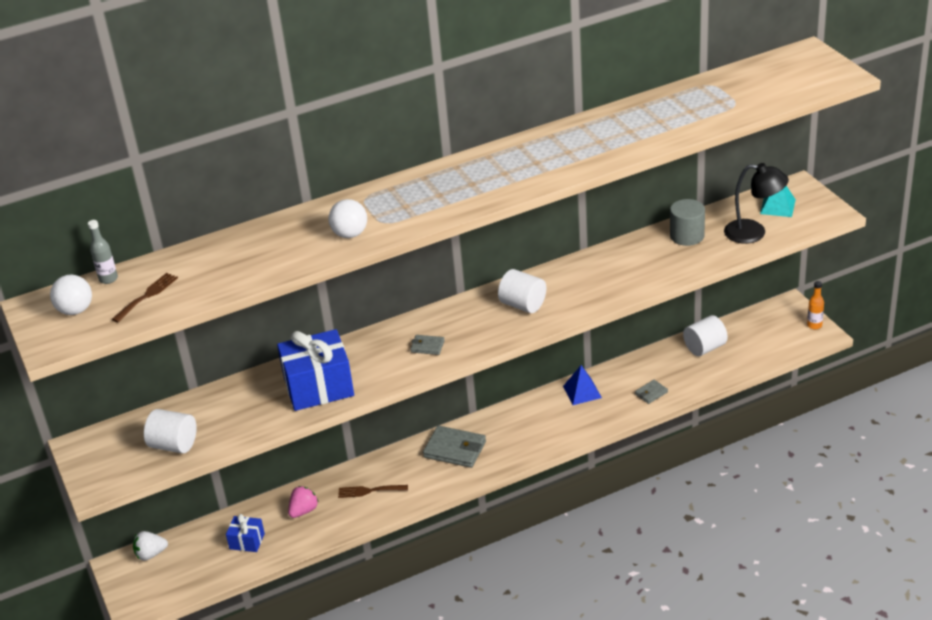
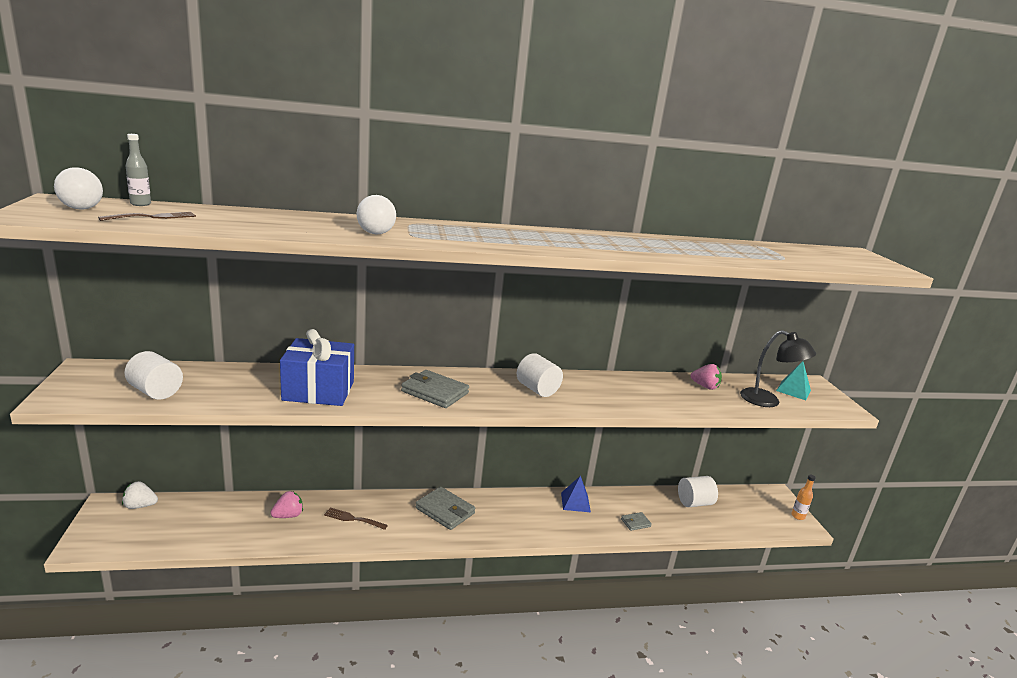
camera: 10 degrees right, 15 degrees down
(247, 541) = (223, 523): blue gift -> none
(427, 346) = (435, 392): grey wallet -> grey wallet, size x1.92
(687, 236) = (705, 386): grey cylinder -> pink strawberry

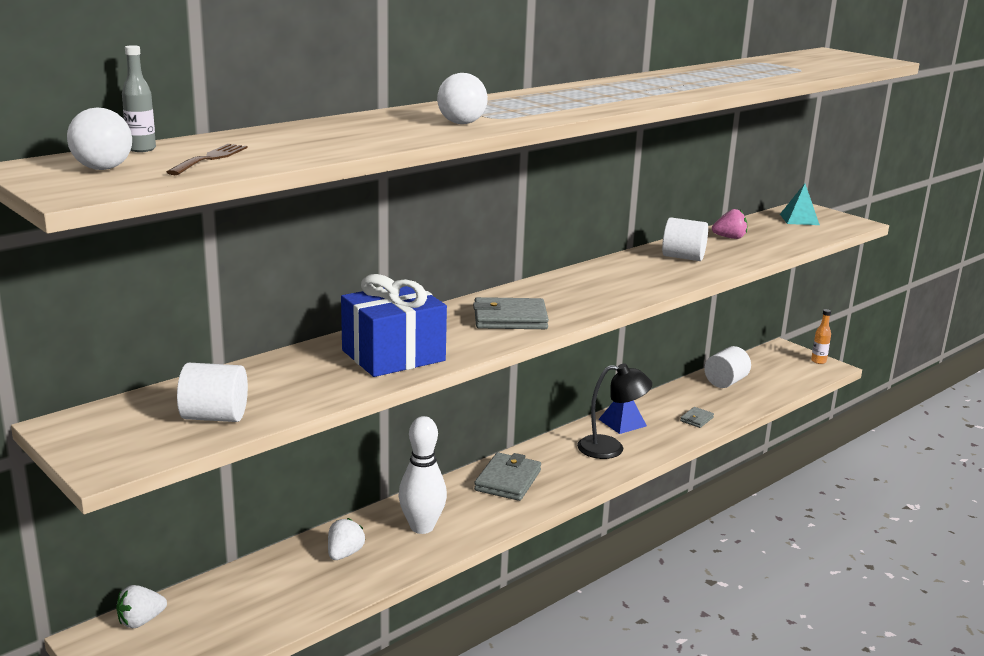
camera: 30 degrees left, 0 degrees up
(288, 515) = (344, 554): pink strawberry -> white strawberry
(353, 519) = (422, 527): brown fork -> white bowling pin
(445, 511) = (508, 480): grey wallet -> grey wallet turned 75 degrees counterclockwise
(537, 389) = (598, 285): white cylinder -> white cylinder (683, 257)
(768, 401) = (794, 235): black lamp -> black lamp (610, 448)

